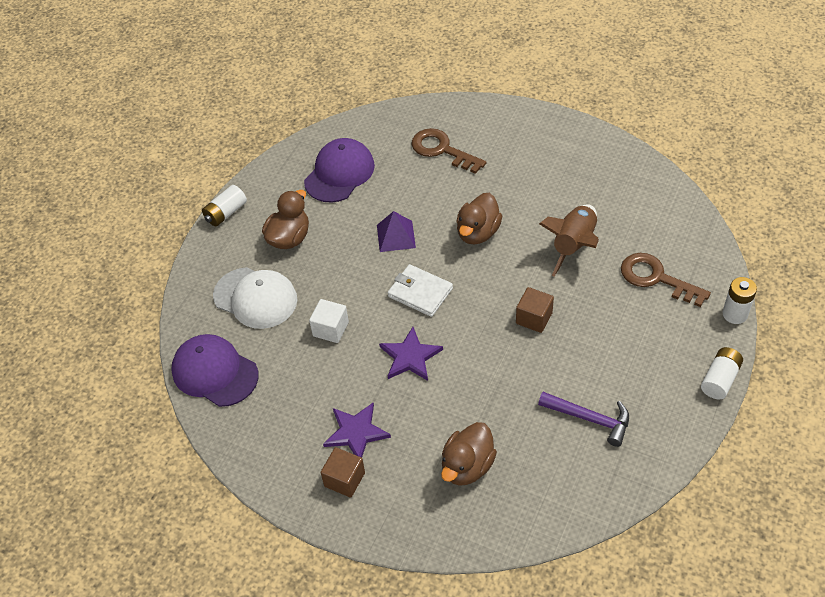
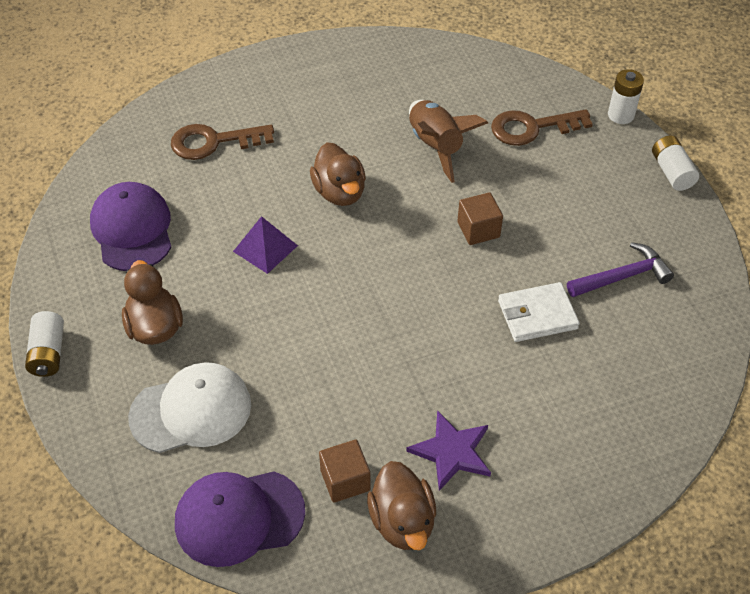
camera: 50 degrees left, 0 degrees up
(330, 329) = (308, 379): white cube -> none
(344, 479) = (495, 502): brown cube -> brown cube (345, 480)
(410, 357) = (415, 344): purple star -> none
(420, 292) = (352, 282): white wallet -> white wallet (537, 315)
(467, 466) = (581, 396): brown duck -> brown duck (402, 521)

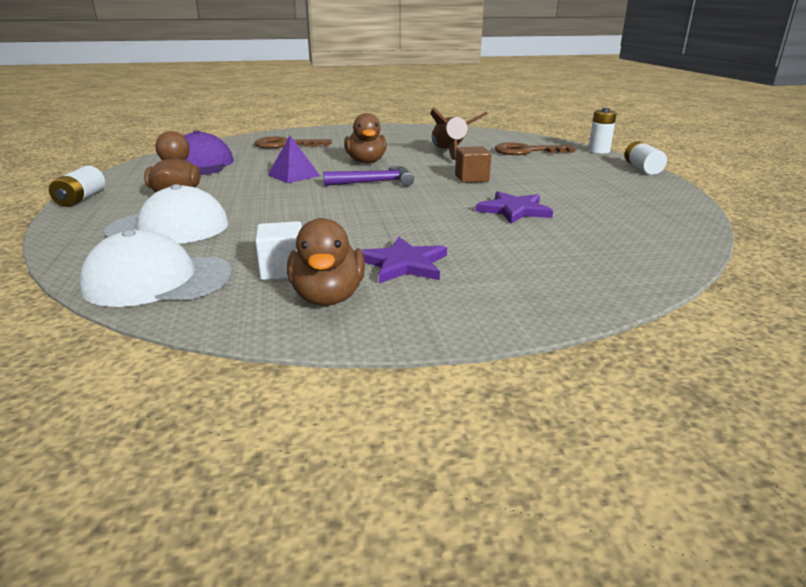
camera: 10 degrees right, 25 degrees down
(239, 517) = (157, 280): purple cap -> white cap
(345, 480) = (283, 270): brown cube -> white cube
(537, 315) = (514, 210): white wallet -> purple star
(622, 276) = (597, 200): purple hammer -> purple hammer (374, 182)

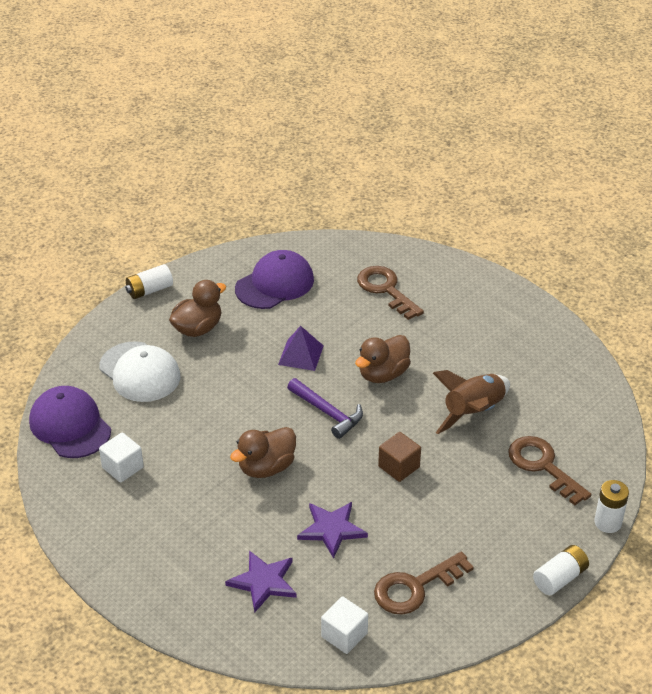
camera: 55 degrees right, 15 degrees up
(157, 280) = (70, 425): white cap -> purple cap
(328, 297) = (104, 508): brown duck -> brown duck (266, 467)
(404, 264) = (174, 517): purple star -> purple star (263, 582)
(616, 202) = (415, 587): none -> brown key
(658, 235) = (344, 635): none -> white cube

